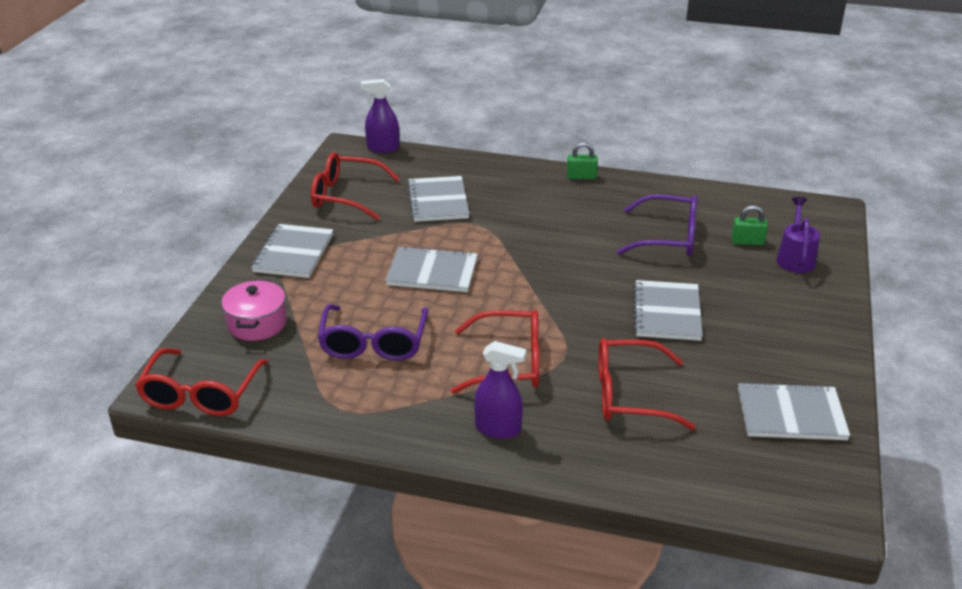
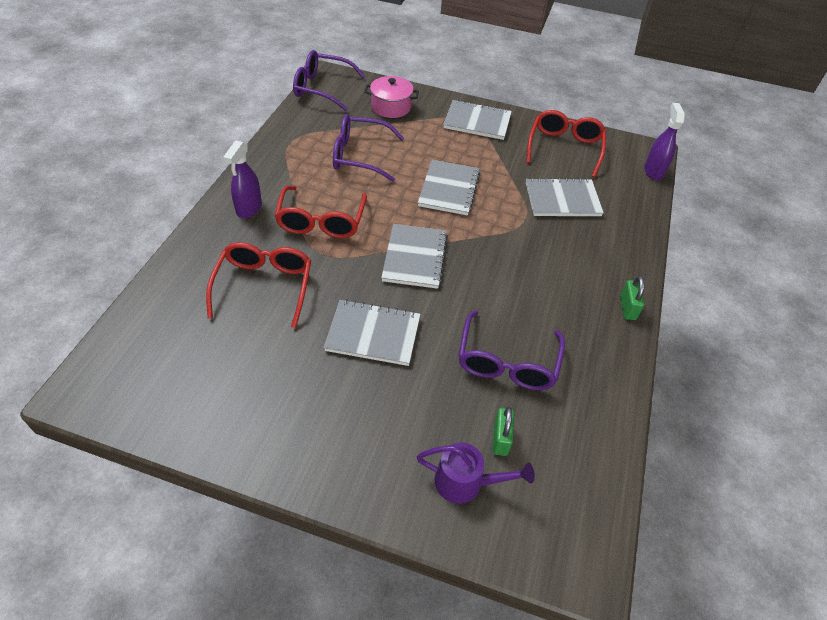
camera: 90 degrees right, 15 degrees up
(201, 394) = (321, 88): red glasses -> purple glasses
(791, 414) = (204, 396): grey notebook -> grey notebook (415, 257)

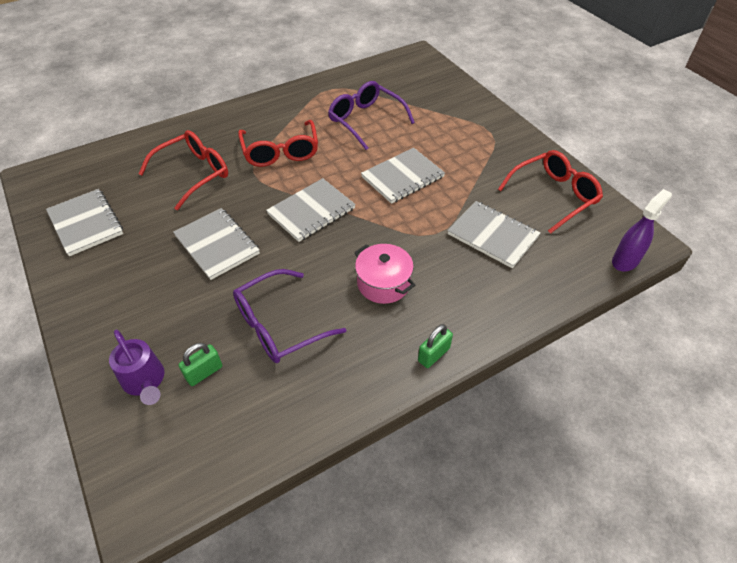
camera: 45 degrees right, 0 degrees up
(249, 208) = (247, 120): purple spray bottle -> none
(321, 88) = (399, 61): purple glasses -> none
(321, 221) = (280, 152): red glasses -> red glasses turned 60 degrees counterclockwise
(391, 107) = (436, 96): pink pot -> pink pot (383, 283)
(477, 122) = (496, 138): grey notebook -> grey notebook (86, 223)

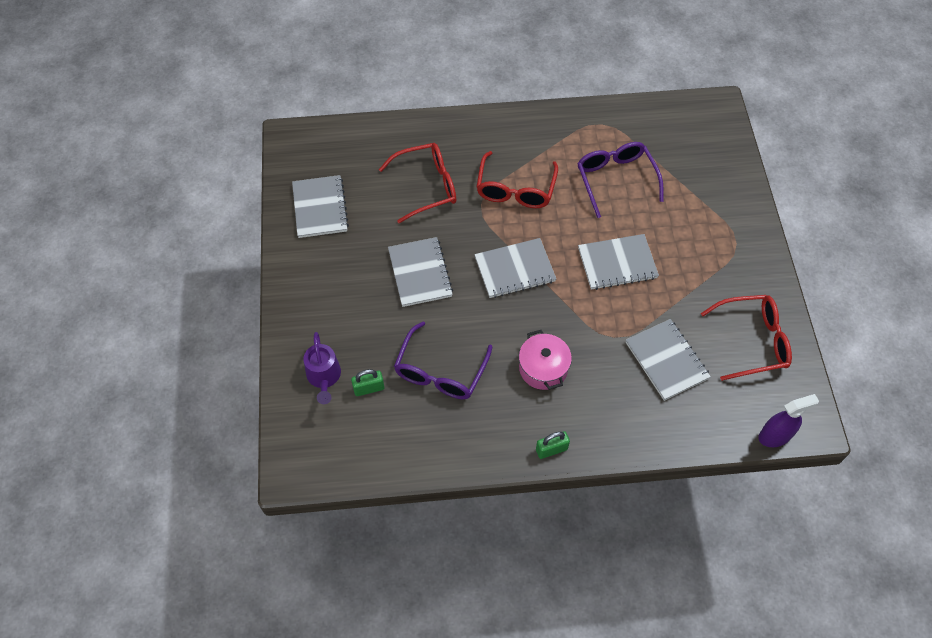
camera: 25 degrees right, 10 degrees up
(279, 325) = (440, 372): purple glasses -> purple glasses turned 60 degrees counterclockwise

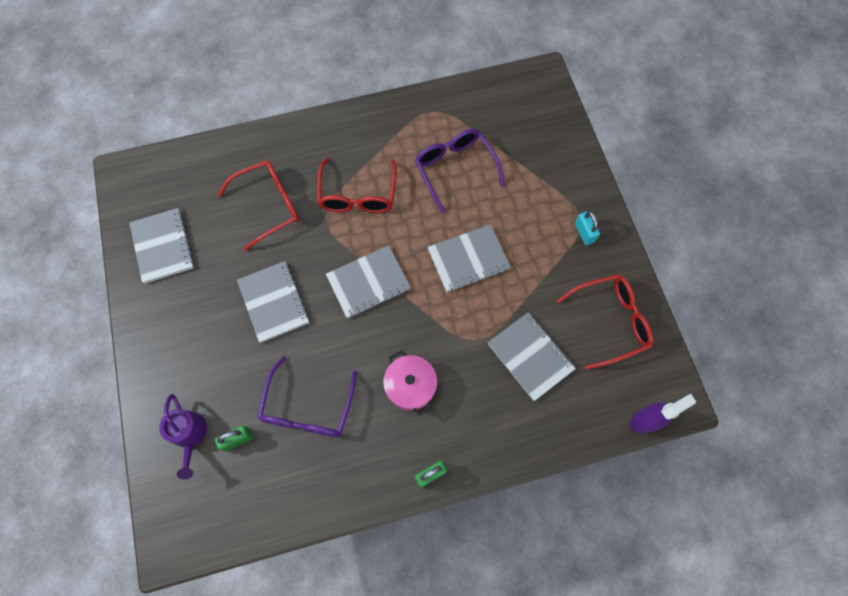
camera: 10 degrees left, 10 degrees up
(738, 256) = (584, 233): none -> turquoise padlock

